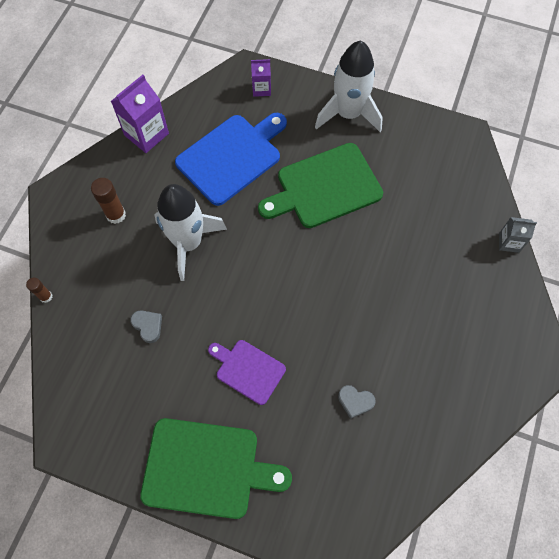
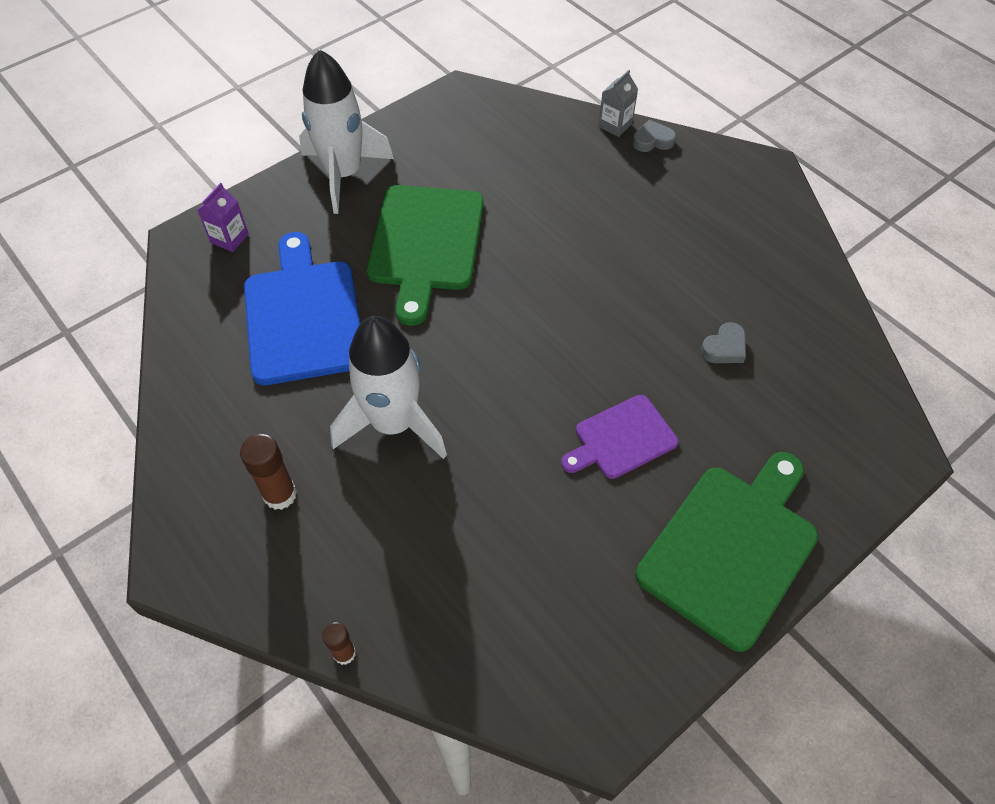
camera: 60 degrees left, 10 degrees down
(146, 134) = (180, 397): purple carton -> none
(148, 326) = (486, 530): grey heart -> grey heart (652, 141)

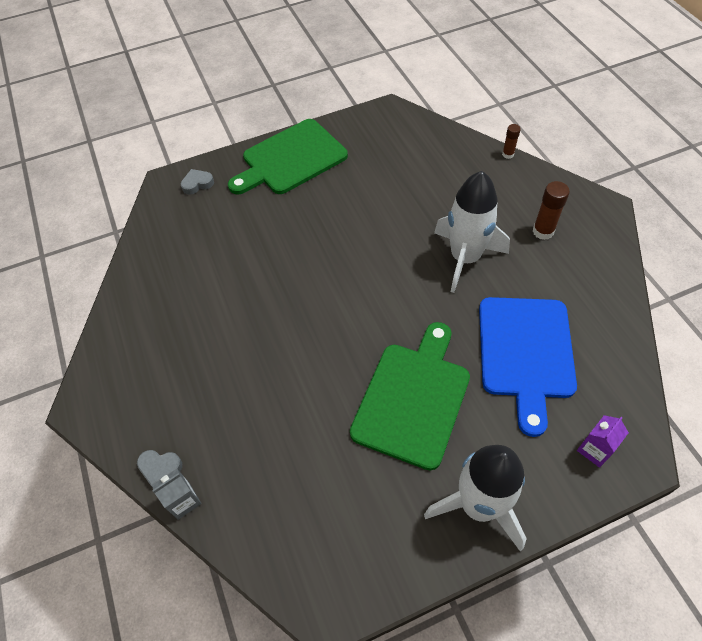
camera: 160 degrees left, 0 degrees up
(621, 439) = (322, 220): purple cutting board -> none
(724, 348) = (225, 260): grey heart -> grey heart (197, 184)

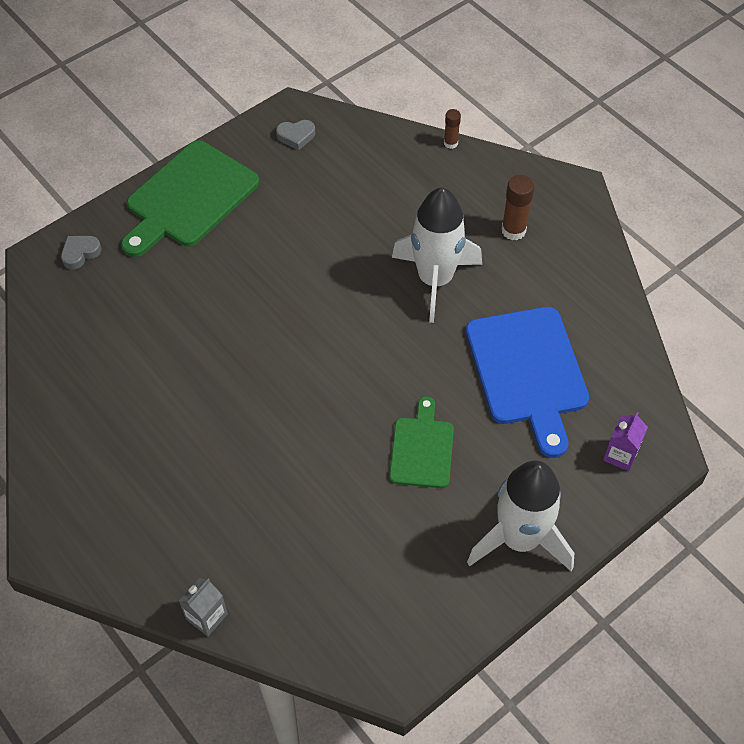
camera: 20 degrees left, 0 degrees up
(160, 468) = (166, 590): grey heart -> grey heart (296, 136)
(413, 398) = (422, 449): green cutting board -> green cutting board, size x0.58

